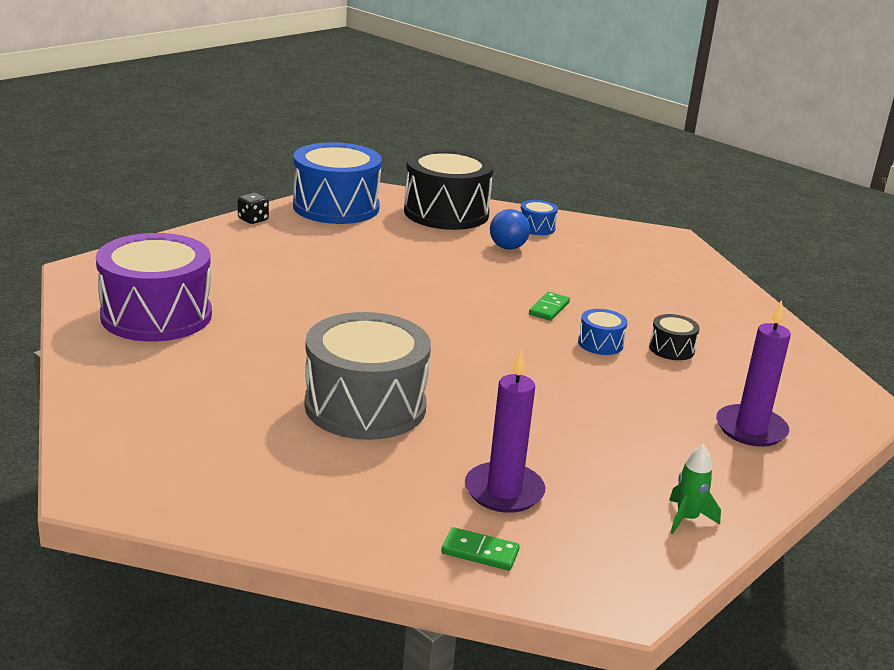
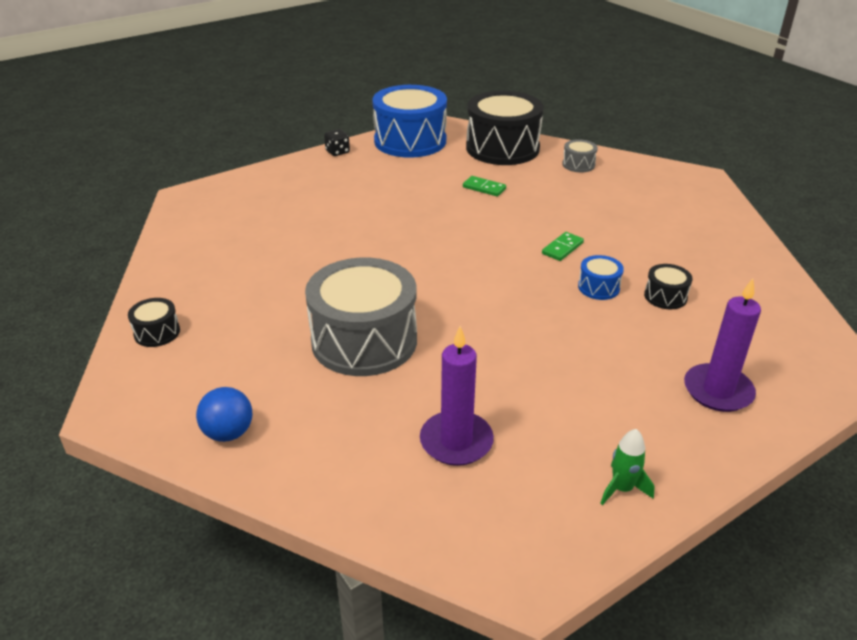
camera: 15 degrees right, 10 degrees up
(114, 411) = (157, 332): none -> black drum
(156, 315) = (226, 241): purple drum -> none
(480, 552) = (411, 506): green domino -> green domino (484, 188)
(507, 247) = (545, 184): blue ball -> blue ball (228, 433)
(536, 227) = (578, 164): blue drum -> grey drum

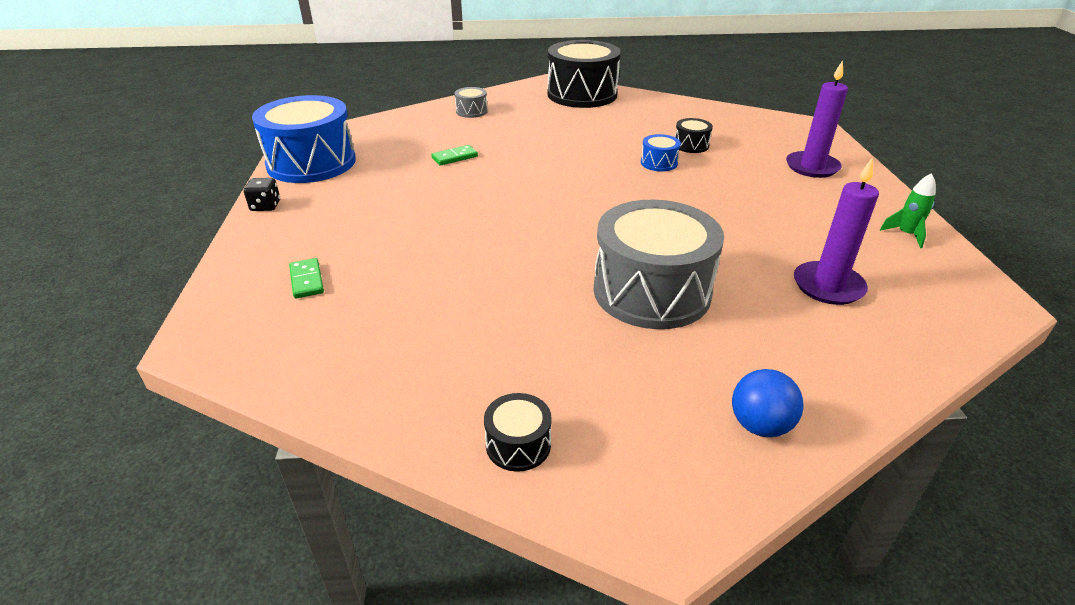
camera: 60 degrees left, 0 degrees up
(502, 148) = (397, 129): black drum -> black drum (582, 94)
(562, 248) = (590, 158): green domino -> green domino (306, 280)

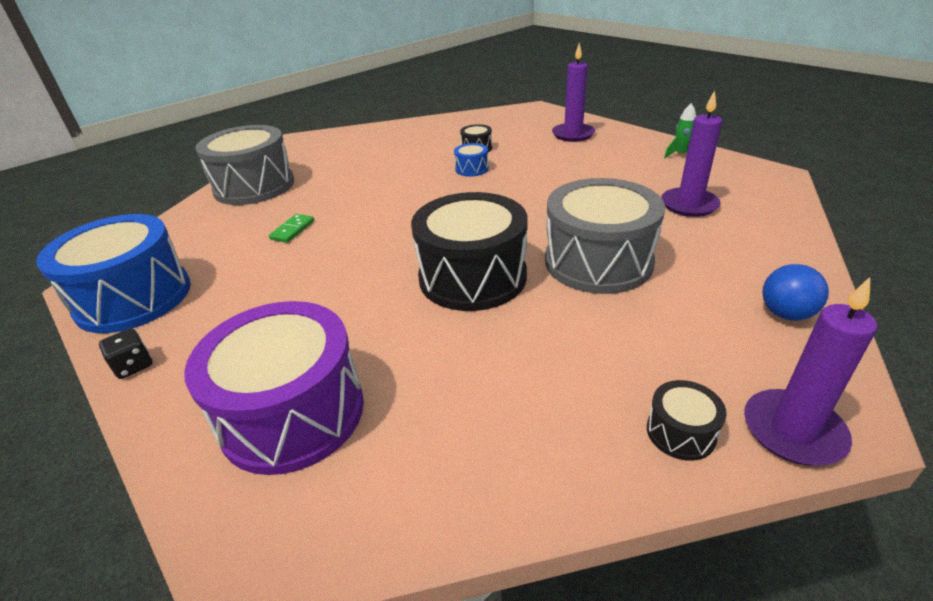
camera: 35 degrees left, 0 degrees up
(306, 280) = (292, 413): green domino -> purple drum
(471, 111) = (254, 186): grey drum -> grey drum, size x2.35
(582, 94) = (339, 140): black drum -> black drum (472, 277)
(607, 503) = (793, 430): none -> purple candle

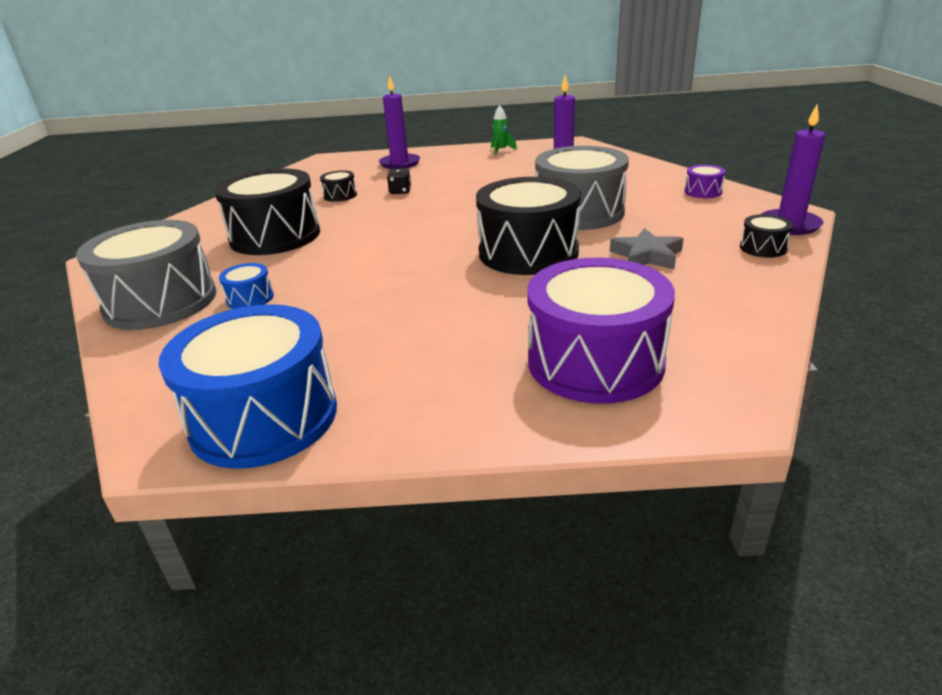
camera: 50 degrees left, 5 degrees down
(134, 365) = (406, 434): black dice -> black dice (400, 191)
(292, 230) = (307, 302): green domino -> none
(380, 166) = (275, 236): none -> black drum
(472, 169) = (370, 207): blue drum -> blue drum (250, 298)
(546, 349) = (646, 256): none -> grey star
(785, 314) = (703, 192): blue ball -> purple drum

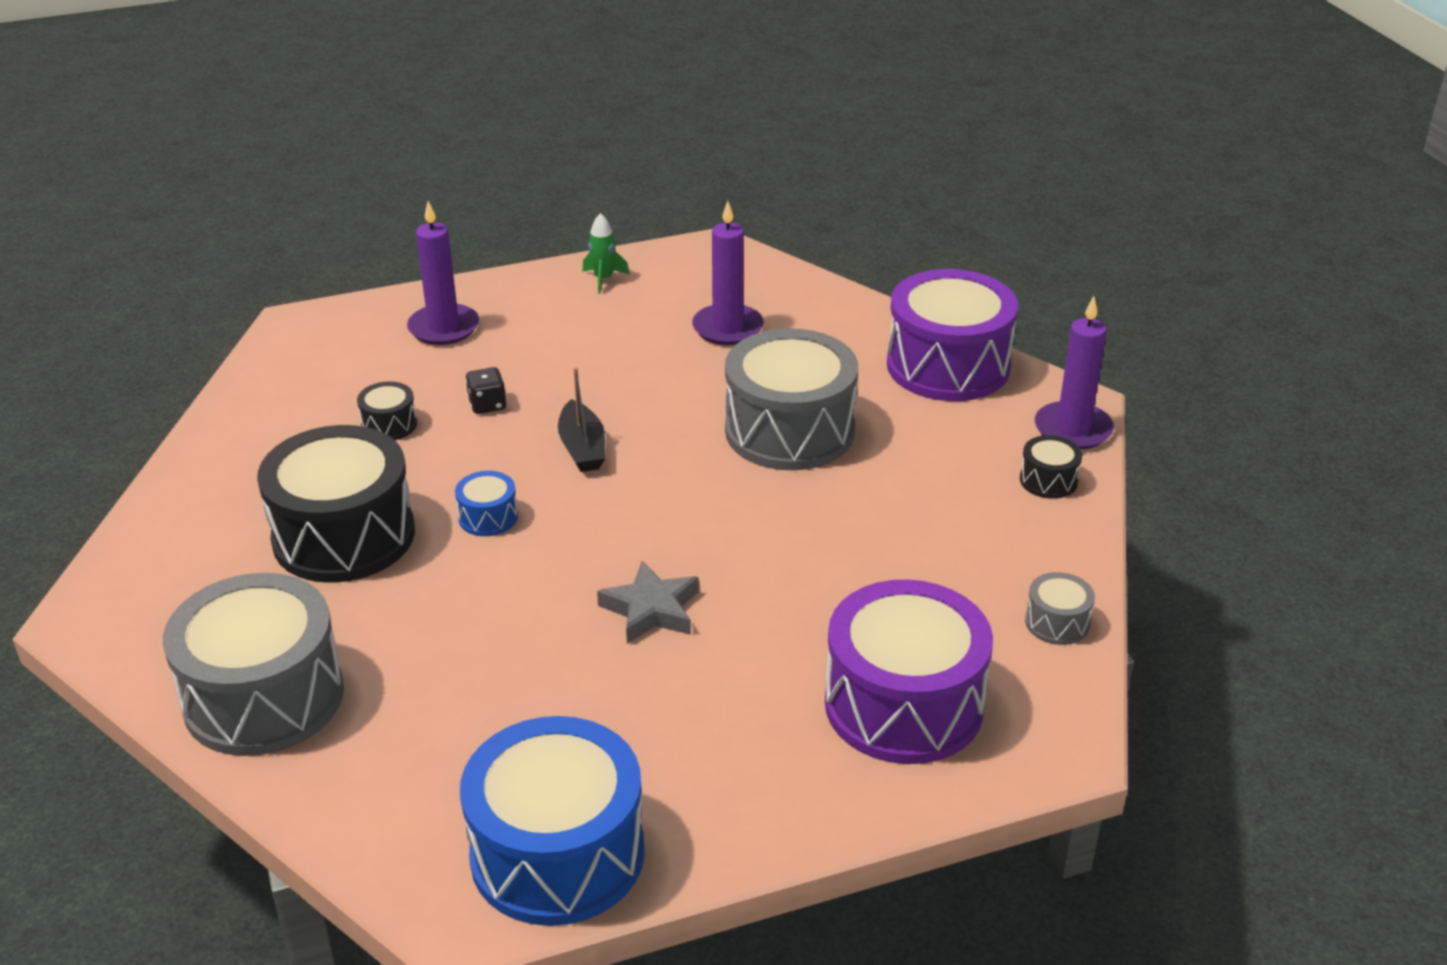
camera: 20 degrees left, 5 degrees up
(250, 298) = (398, 670): blue drum -> blue drum (488, 517)
(442, 211) = (582, 448): none -> black boat
(528, 252) = (751, 526): black drum -> none
(646, 256) = (909, 514): grey star -> grey star (651, 609)
(703, 192) = (948, 366): purple drum -> purple drum, size x2.35
(749, 326) = (1057, 622): none -> grey drum

